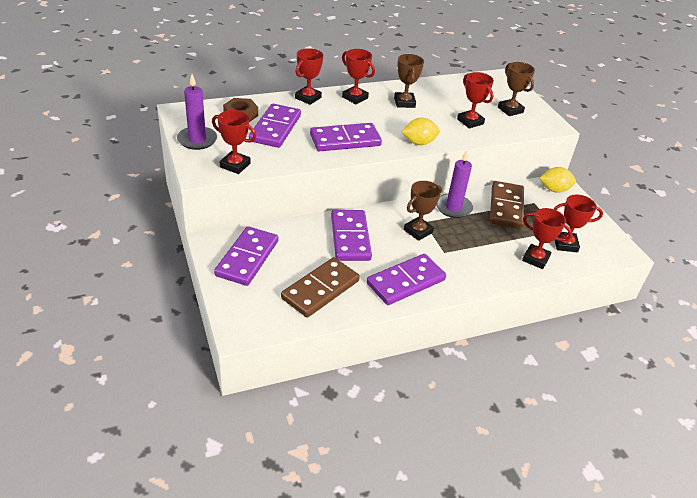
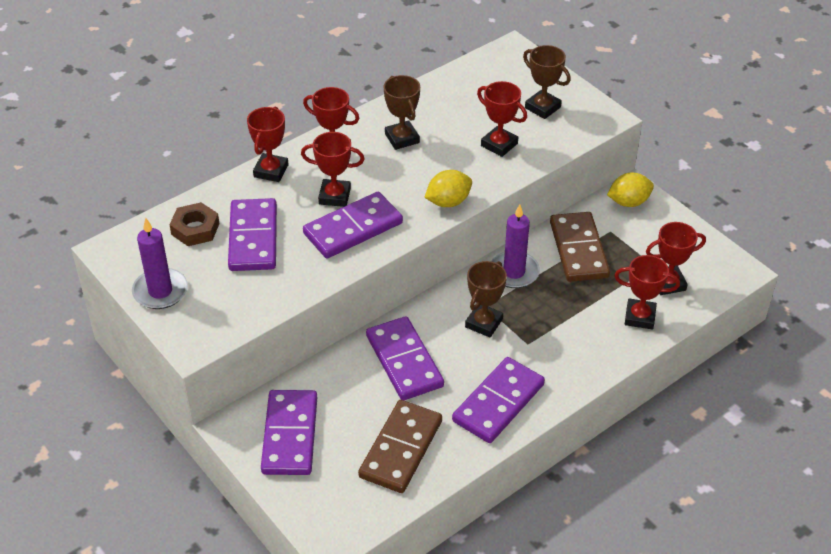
camera: 15 degrees left, 5 degrees up
(235, 165) = (231, 316): red trophy -> red trophy (334, 196)

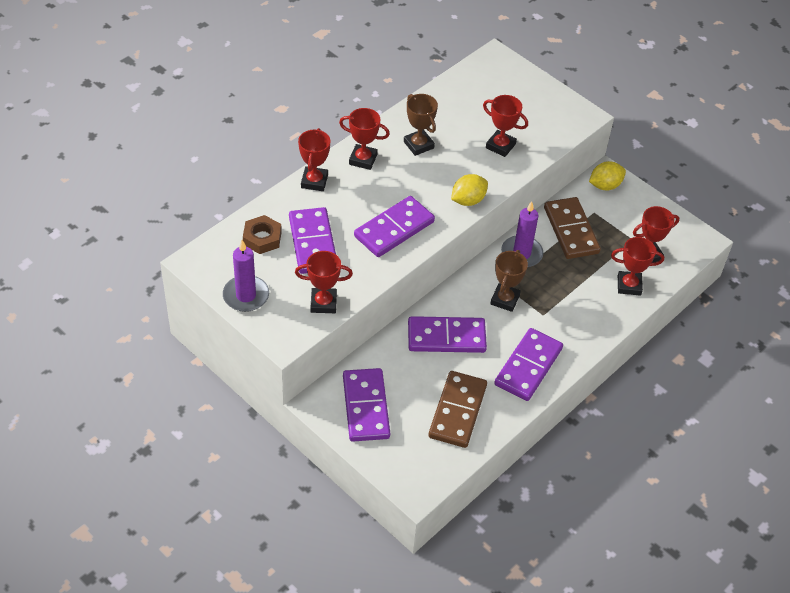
camera: 10 degrees left, 5 degrees up
(334, 196) = (373, 201): red trophy -> red trophy (323, 303)
(404, 361) = (446, 337): purple domino -> purple domino turned 60 degrees counterclockwise
(542, 107) = (530, 110): brown trophy -> none

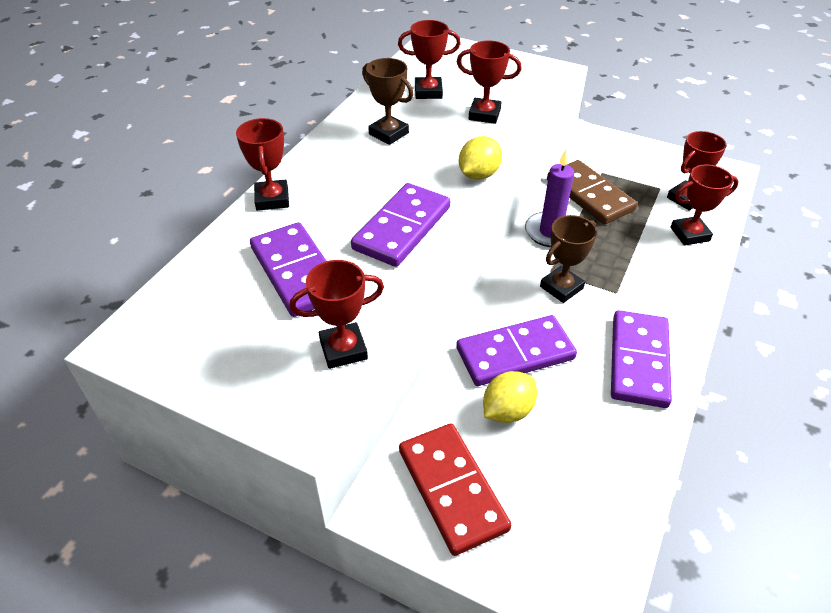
camera: 15 degrees left, 5 degrees down
(246, 295) = (217, 372): purple candle -> none
(262, 238) = (220, 284): brown nut -> none
(363, 159) = (326, 162): red trophy -> red trophy (428, 92)
(366, 407) = (452, 489): purple domino -> red domino
(458, 411) = (584, 453): brown domino -> none
(505, 300) = (561, 287): brown trophy -> brown trophy turned 45 degrees clockwise
(605, 185) = (596, 146): yellow lemon -> yellow lemon (507, 411)

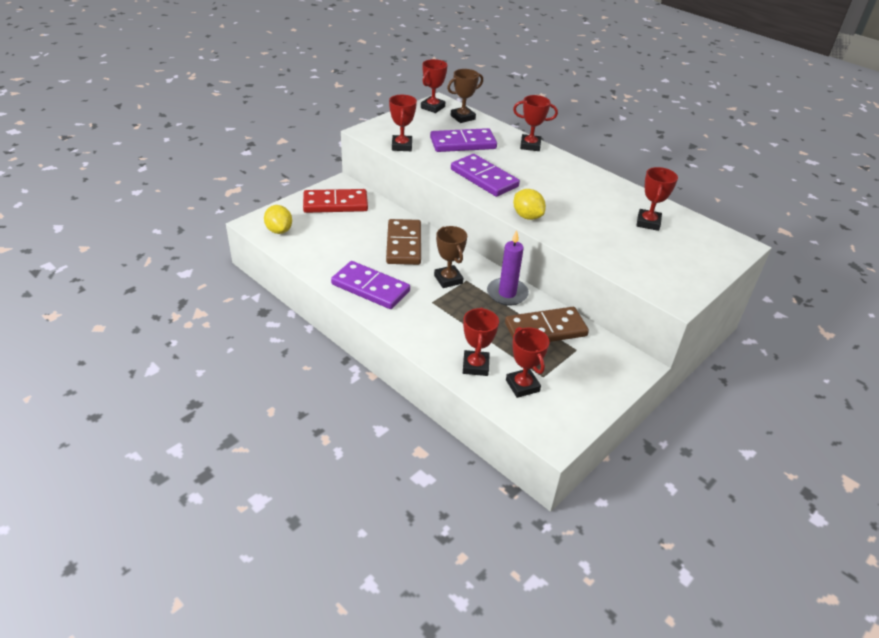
camera: 105 degrees right, 5 degrees down
(388, 133) = (590, 194): brown trophy -> brown trophy (462, 117)
(484, 114) = (607, 239): red trophy -> red trophy (432, 107)
(507, 411) = (367, 231): yellow lemon -> yellow lemon (279, 230)
(515, 353) = (404, 244): purple domino -> brown domino

